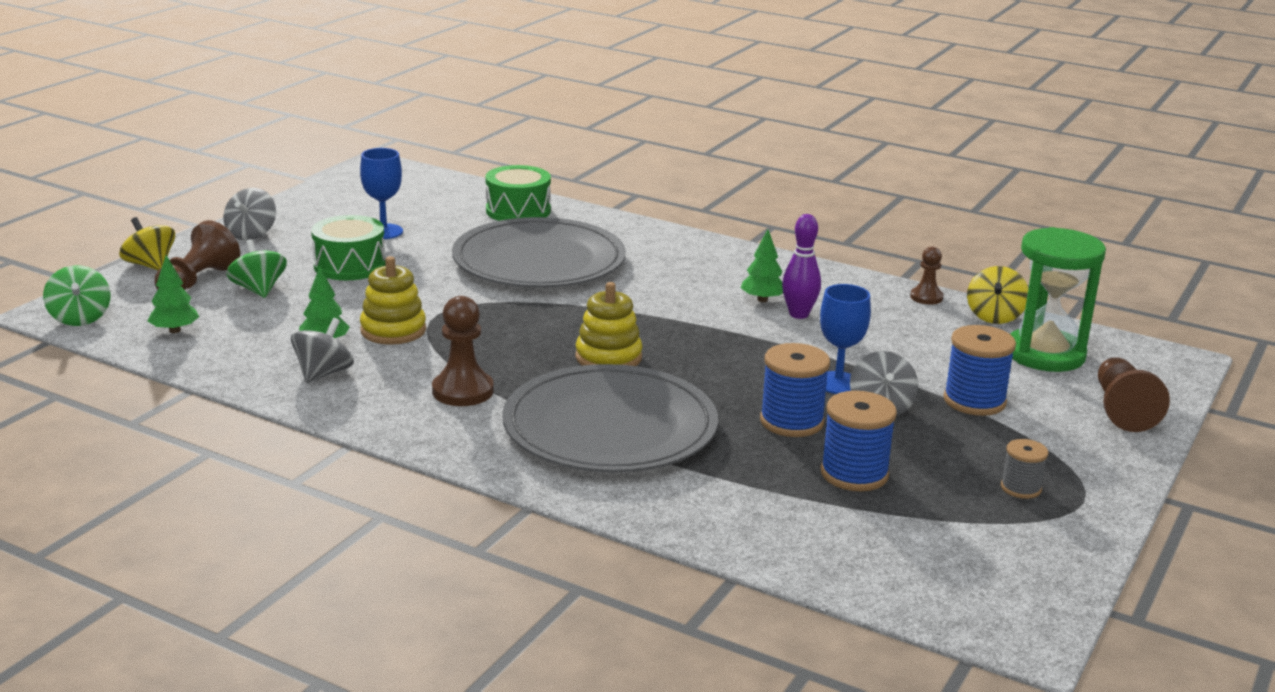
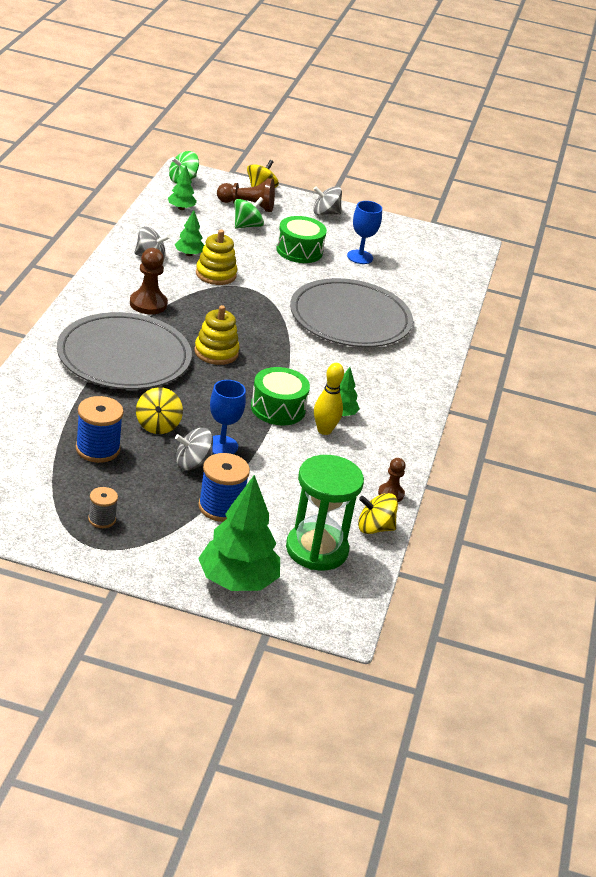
camera: 70 degrees right, 10 degrees up
(518, 211) = (432, 304): green drum -> green drum (278, 408)
(791, 422) = (157, 425): blue spool -> yellow spinning top
(799, 314) = (324, 430): purple bowling pin -> yellow bowling pin
(1122, 410) = (237, 581): brown pawn -> green tree

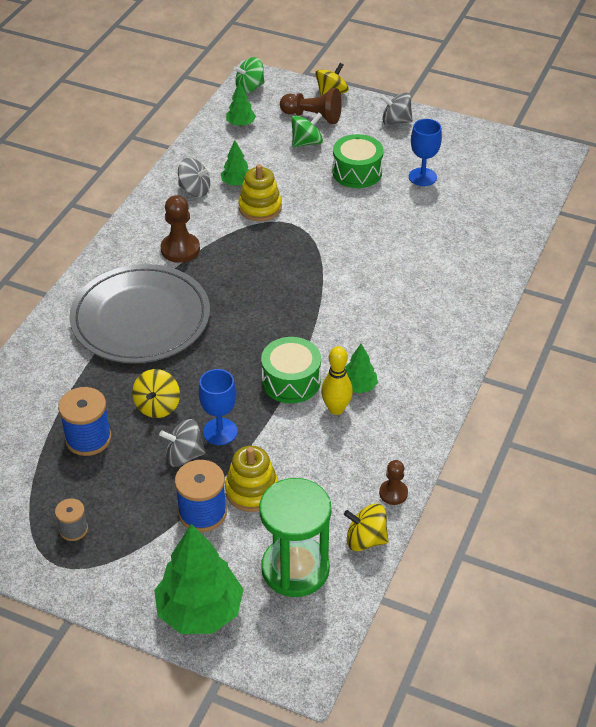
camera: 15 degrees right, 10 degrees up
(216, 352) = (239, 309): yellow stacking toy -> yellow stacking toy (252, 490)
(350, 318) = (395, 259): grey plate -> none

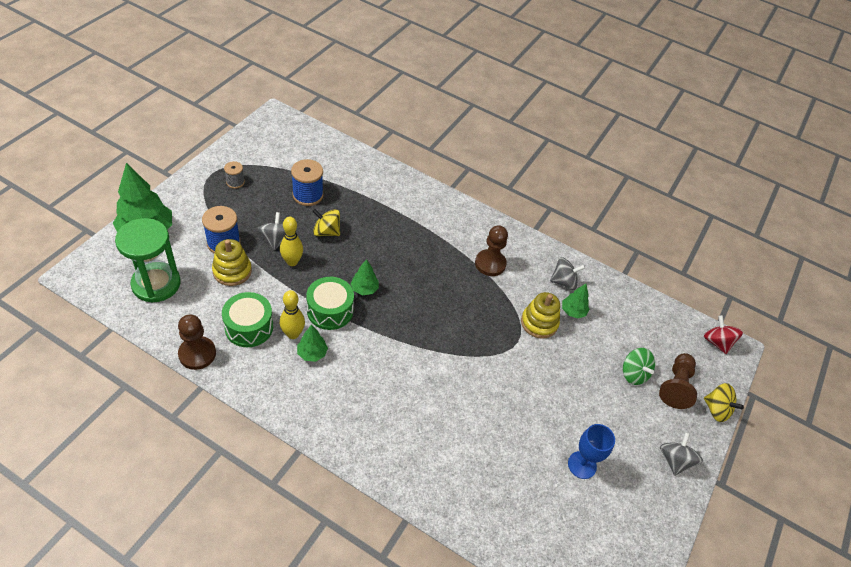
camera: 90 degrees right, 5 degrees up
(140, 318) = (416, 232): grey plate -> none
(194, 190) = (563, 282): grey spinning top -> grey spinning top turned 120 degrees counterclockwise
(220, 432) = (292, 262): blue goblet -> yellow bowling pin
(241, 124) = (658, 327): green tree -> green tree (364, 289)
(250, 88) = (717, 342): green spinning top -> red spinning top
(357, 172) = (589, 407): green drum -> green drum (249, 327)
(365, 539) = (162, 328): yellow spinning top -> none
(393, 493) = (197, 354): brown pawn -> brown pawn, size x1.64

